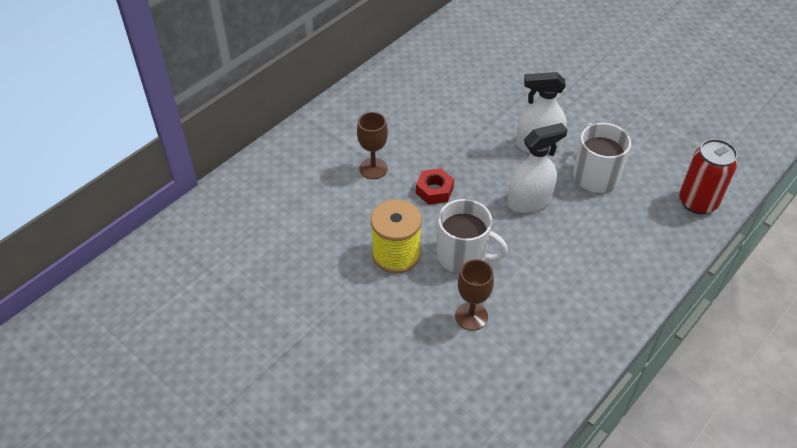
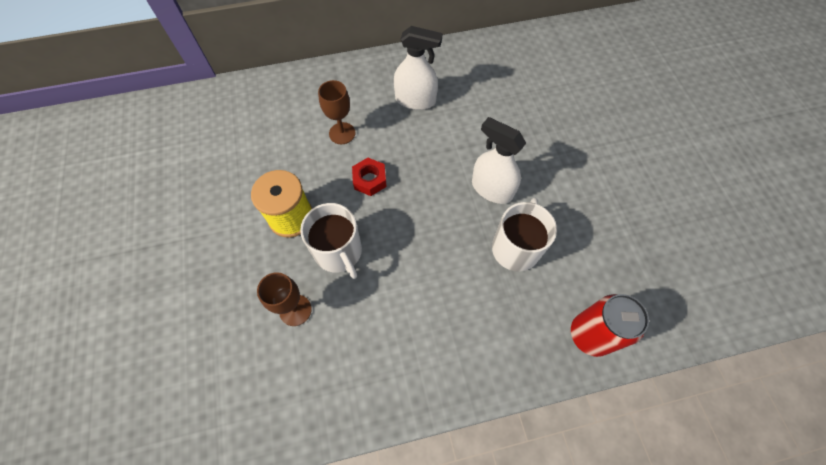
camera: 35 degrees right, 15 degrees up
(529, 201) = (436, 236): white spray bottle -> white spray bottle (415, 100)

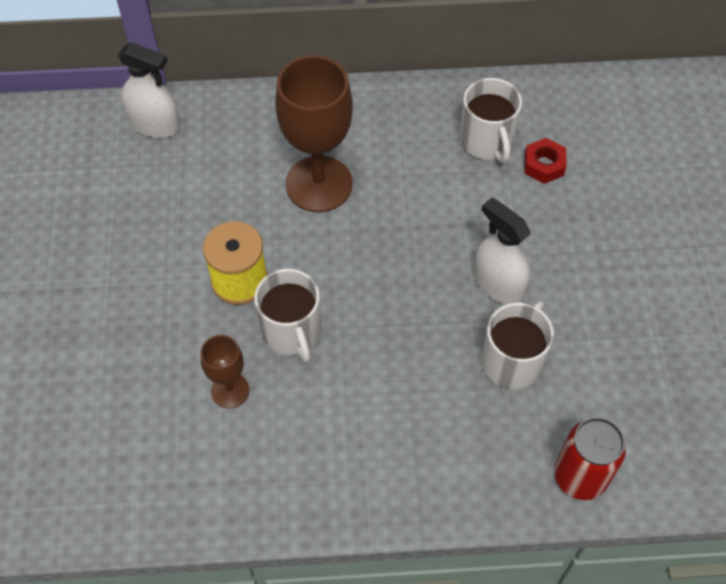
camera: 10 degrees right, 5 degrees down
(342, 133) = (319, 184): brown goblet -> brown goblet, size x1.96
(369, 180) = (344, 249): red nut -> red nut (544, 165)
(415, 100) = (422, 153): white spray bottle -> white spray bottle (155, 124)
(461, 85) = (487, 141): none -> white mug

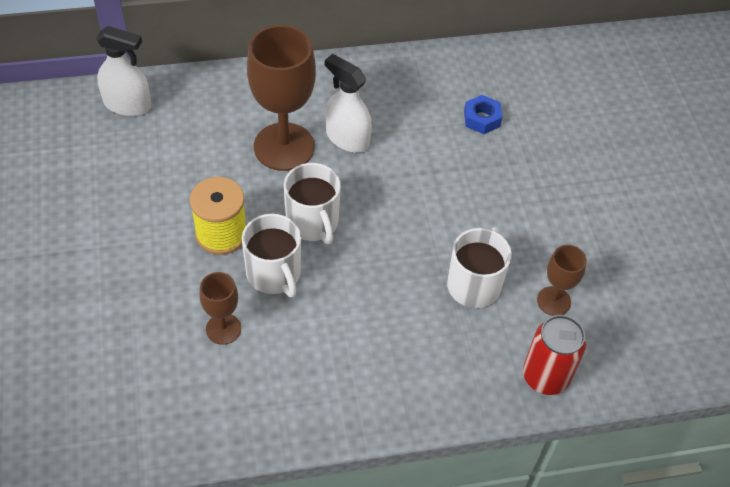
camera: 10 degrees left, 5 degrees down
(487, 141) = (429, 102): white mug -> white mug (313, 222)
(498, 284) = (454, 220): white spray bottle -> white spray bottle (347, 138)
(544, 165) = (481, 119): red nut -> blue nut
(600, 388) = (553, 301): none -> brown goblet

